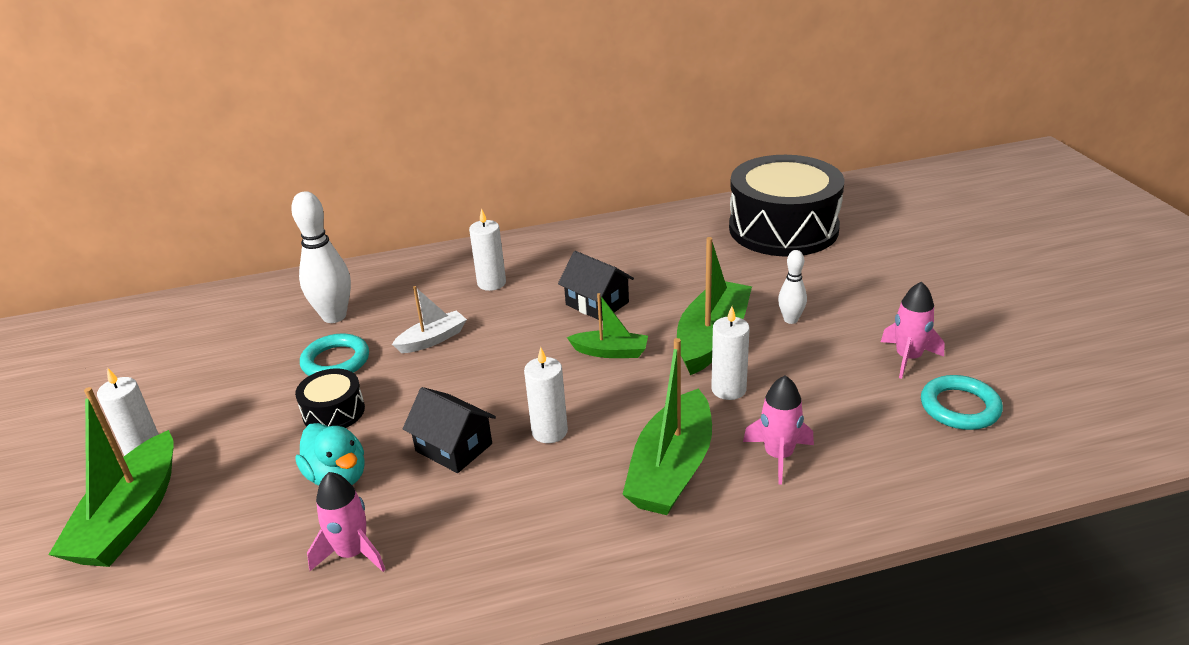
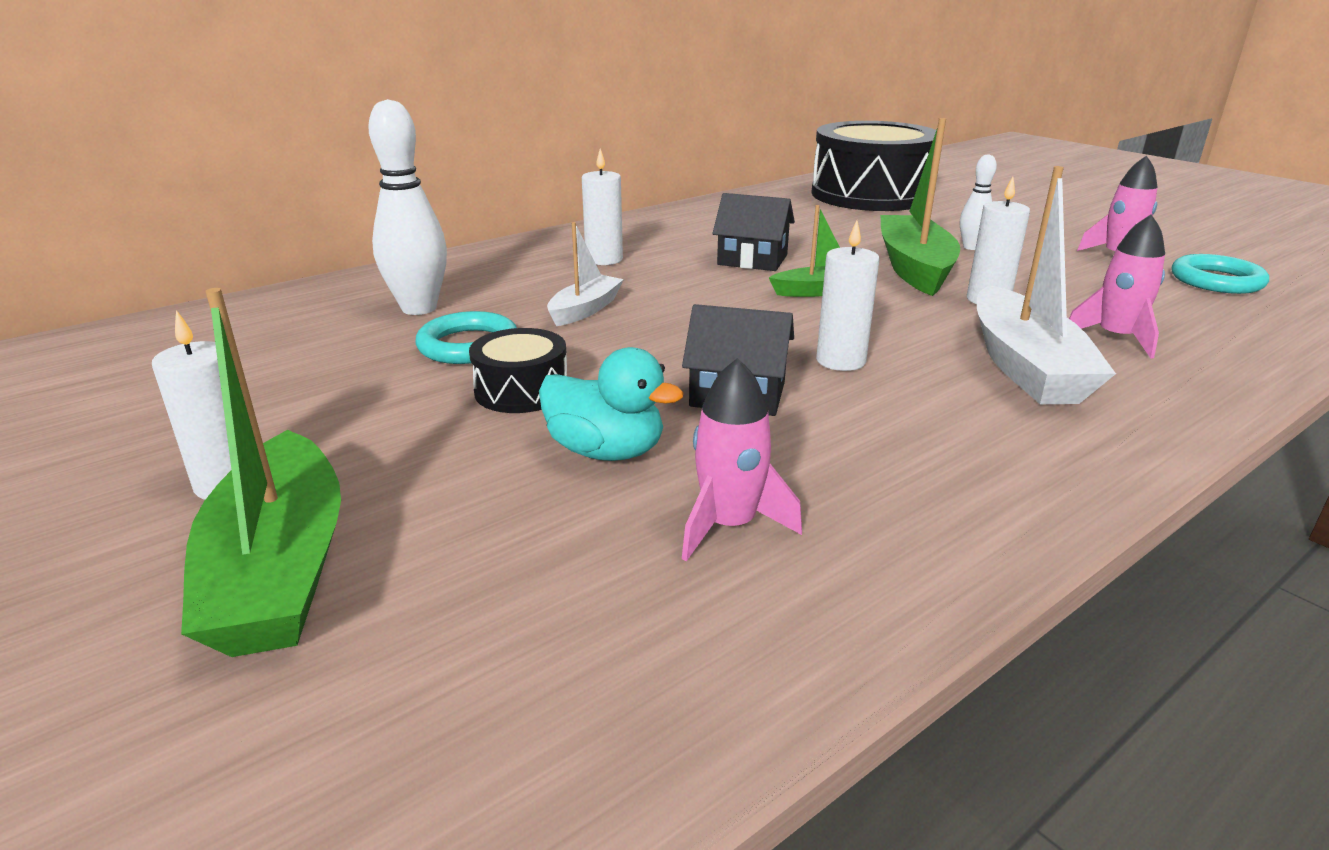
camera: 25 degrees left, 5 degrees down
(671, 469) = (1025, 366): green boat -> white boat

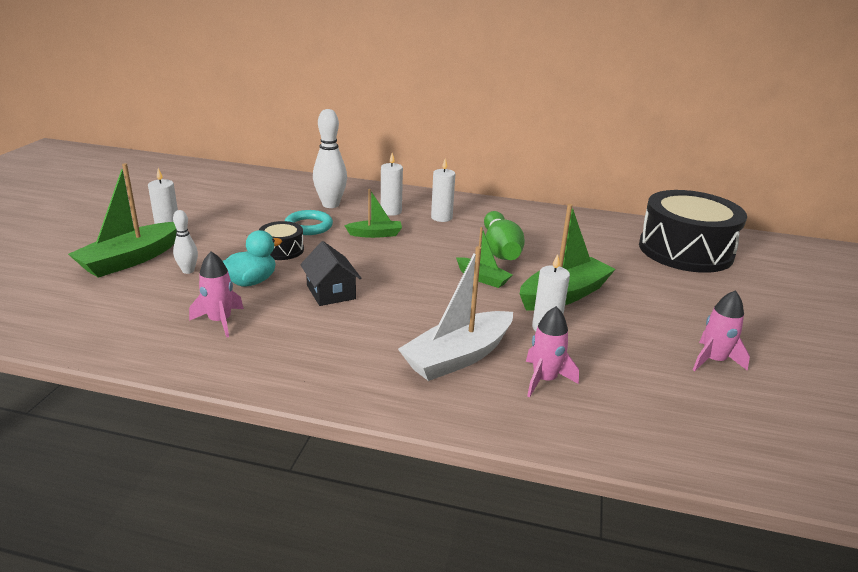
camera: 50 degrees right, 0 degrees up
(585, 310) = (375, 234): white boat -> green boat
(606, 451) = (251, 282): turquoise duck -> turquoise duck turned 120 degrees counterclockwise
(752, 260) = (500, 250): black house -> green bowling pin
(840, 361) = (398, 306): white candle -> white candle (391, 211)
(971, 247) = (636, 305): white bowling pin -> white bowling pin (188, 271)
(1216, 281) = (729, 407): turquoise ring -> none

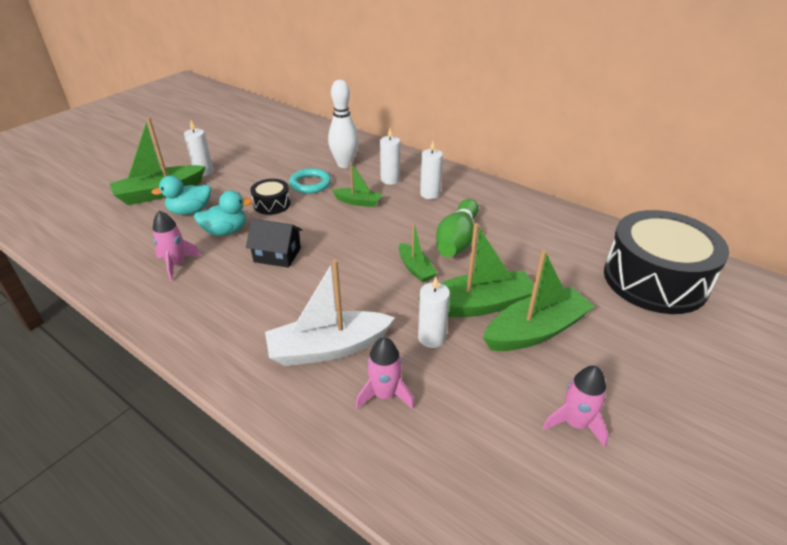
camera: 25 degrees right, 10 degrees up
(188, 271) = (190, 211): white bowling pin -> turquoise duck
(331, 292) = (277, 255): black house -> black house turned 75 degrees counterclockwise
(627, 304) = (535, 331): none -> green boat

